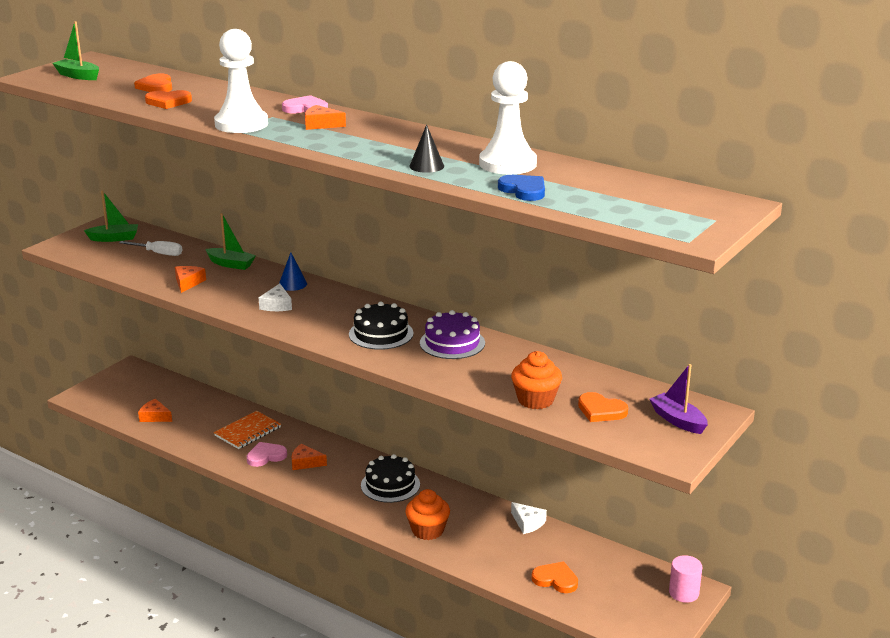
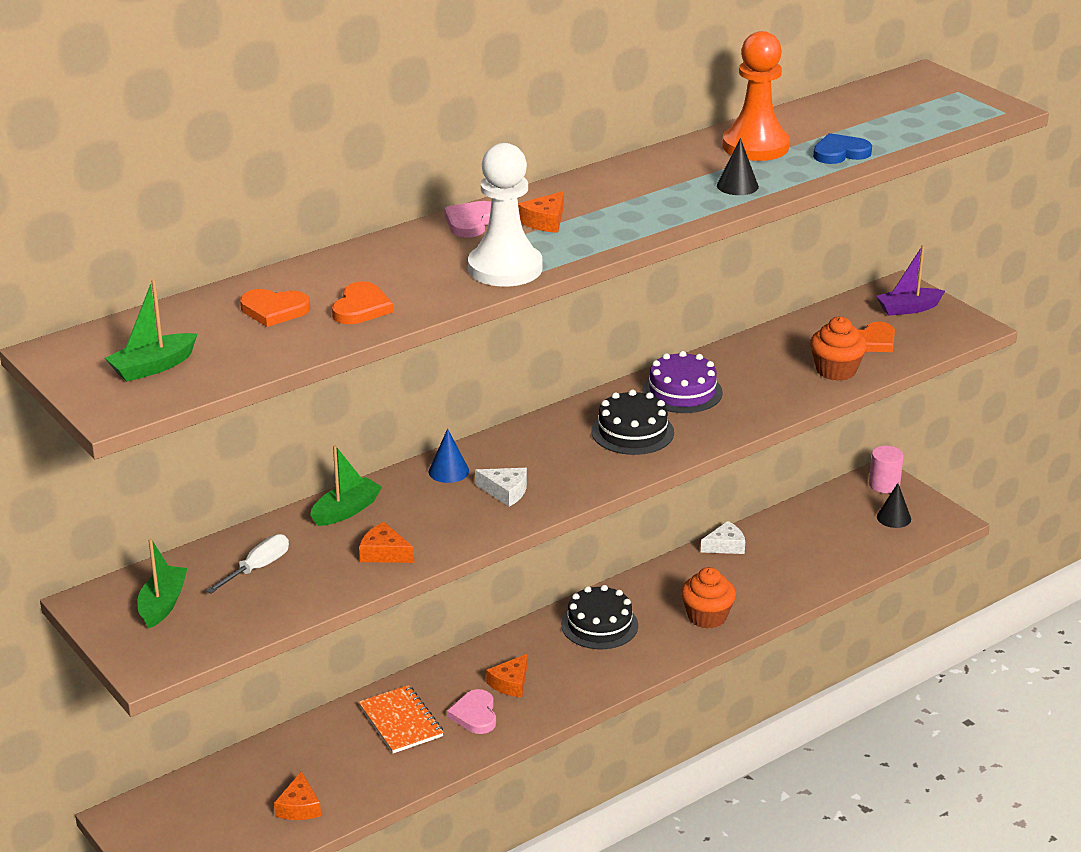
camera: 70 degrees left, 5 degrees up
(155, 416) = (299, 807): orange cheese -> orange cheese turned 45 degrees counterclockwise
(507, 164) = (755, 146): white pawn -> orange pawn
(555, 579) = (833, 553): orange heart -> none
(634, 606) = (893, 518): none -> black cone

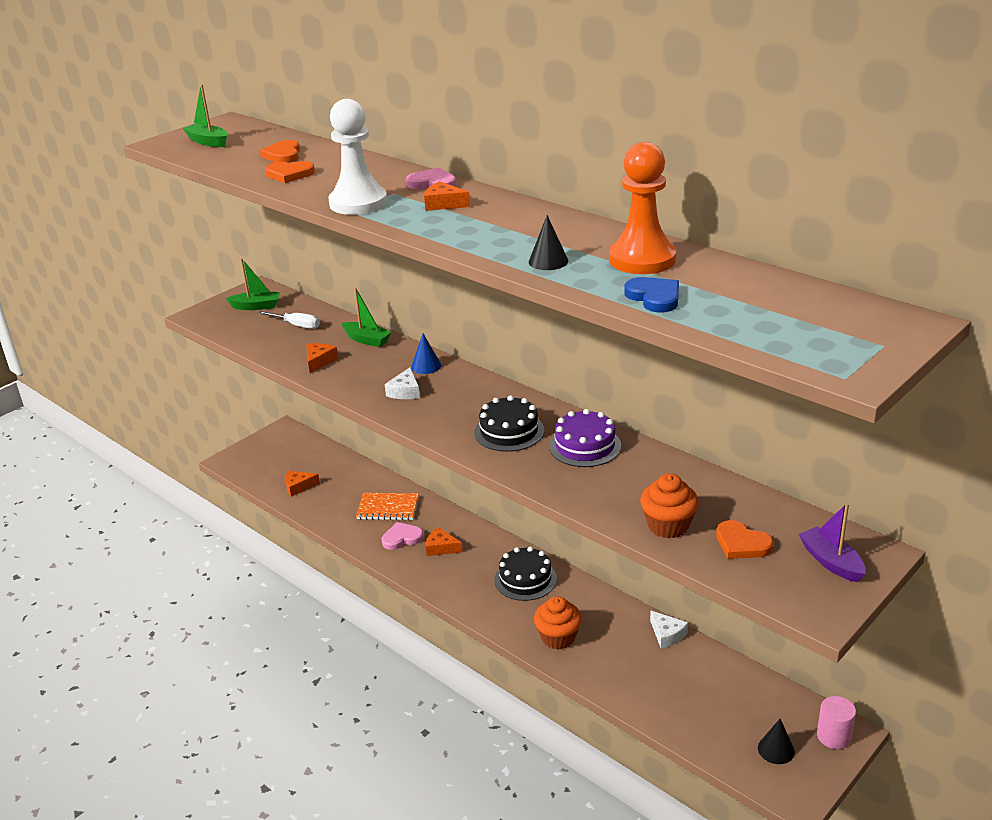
camera: 80 degrees right, 0 degrees up
(401, 721) = (388, 508): orange notebook -> orange notebook turned 45 degrees clockwise

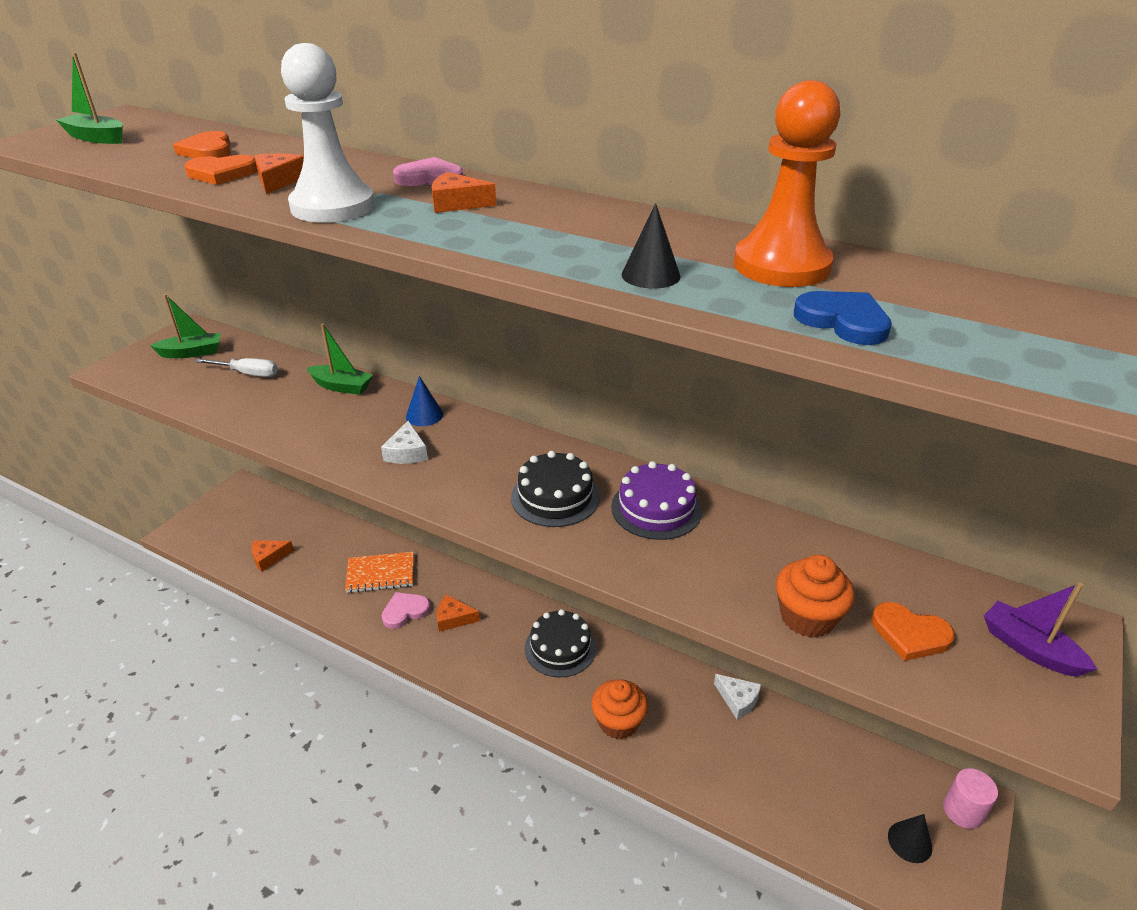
camera: 15 degrees left, 5 degrees up
(319, 361) = (286, 420): orange cheese -> orange cheese (278, 181)

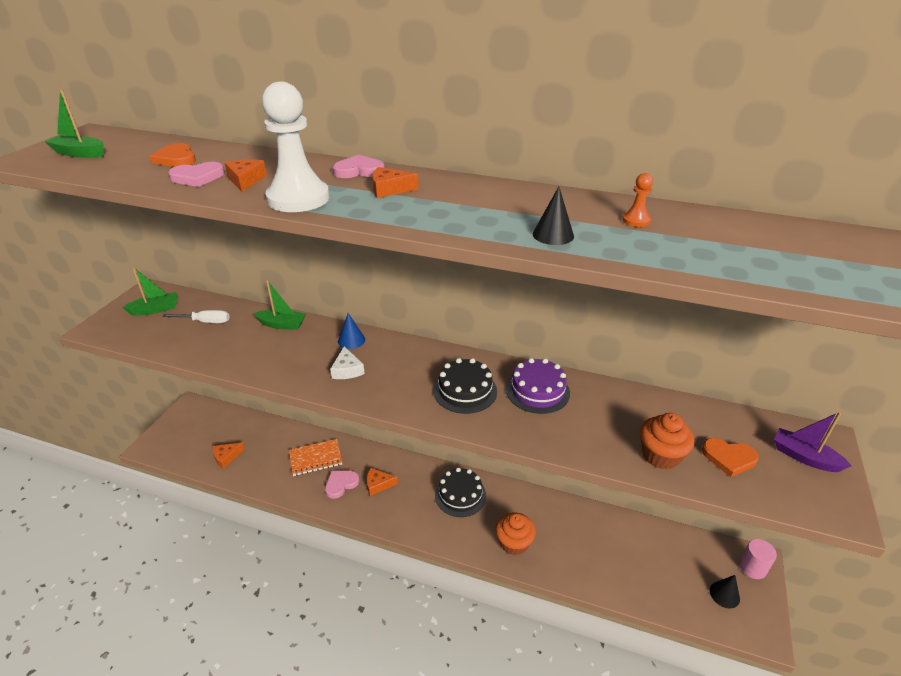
camera: 10 degrees left, 0 degrees up
(221, 173) = (197, 177): orange heart -> pink heart
(738, 700) = (591, 514): white cheese -> none
(781, 266) = (636, 220): orange pawn -> orange pawn, size x0.41
(843, 321) = (695, 258): blue heart -> none

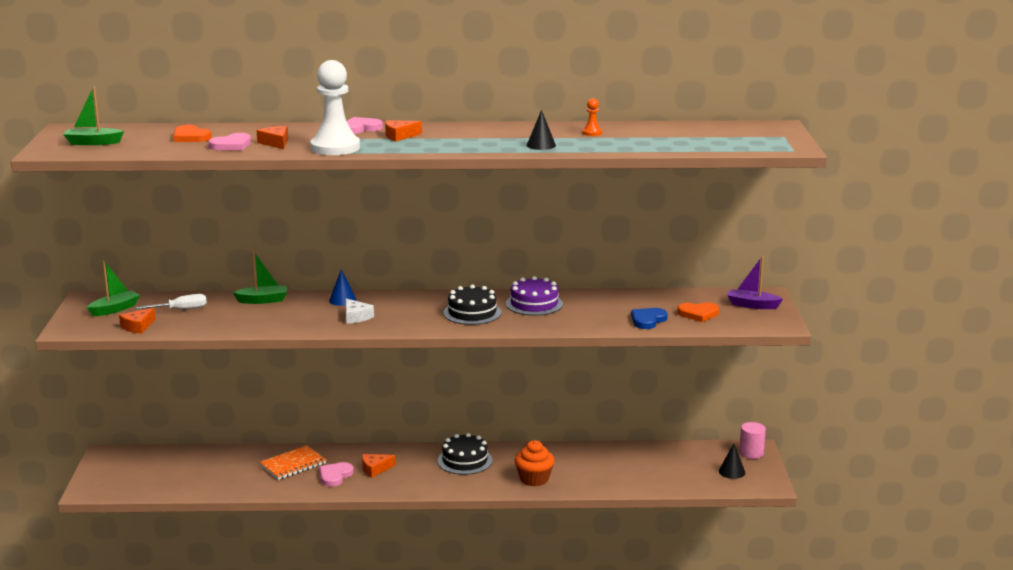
camera: 20 degrees left, 15 degrees down
(226, 457) = (189, 481): orange cheese -> orange cheese (138, 326)
(660, 455) = (648, 320): orange cupcake -> blue heart

